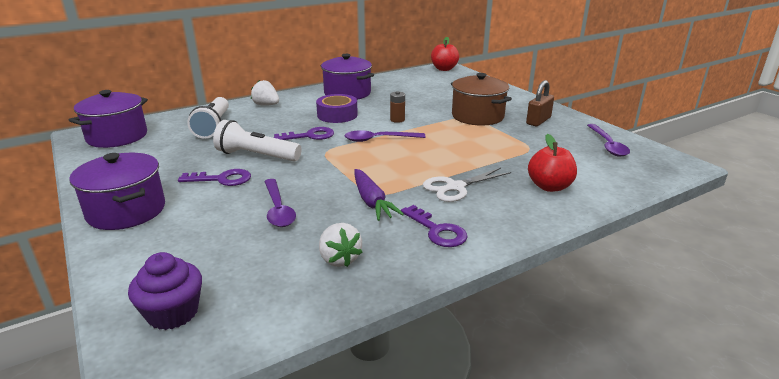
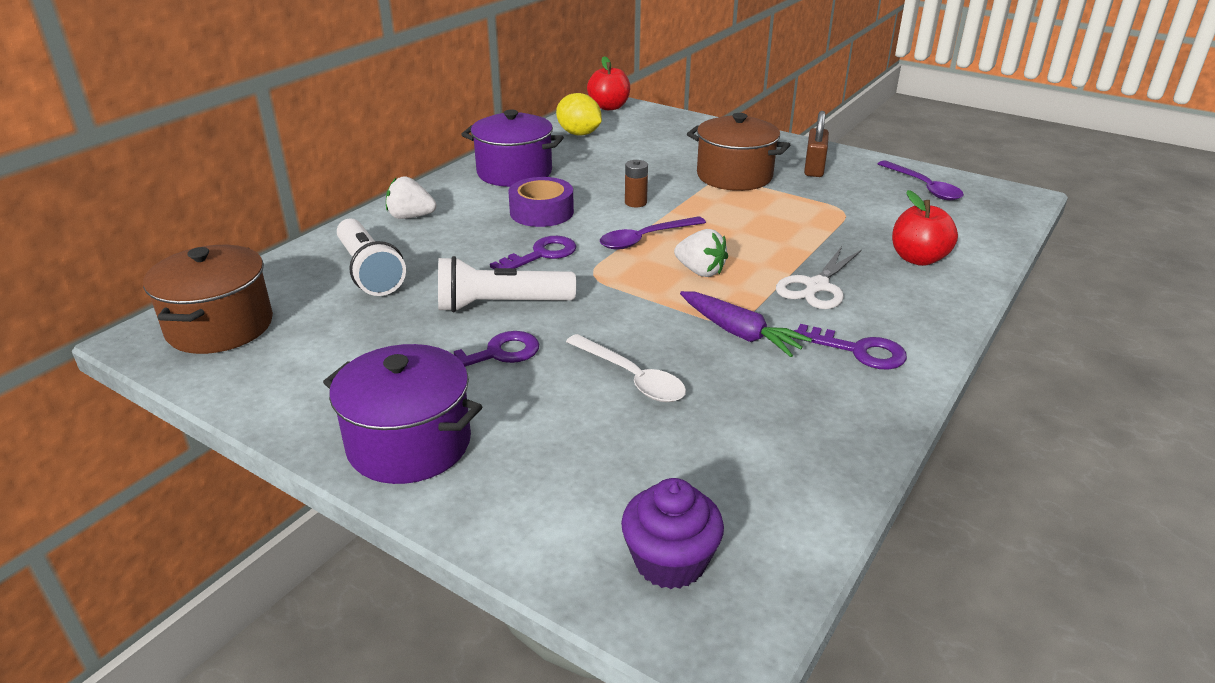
camera: 25 degrees left, 5 degrees up
(117, 137) = (220, 326): purple pot -> brown pot
(278, 209) = (631, 377): purple spoon -> white spoon
(339, 259) = (789, 422): white strawberry -> white strawberry (700, 271)
(408, 80) = (579, 134): none -> yellow lemon

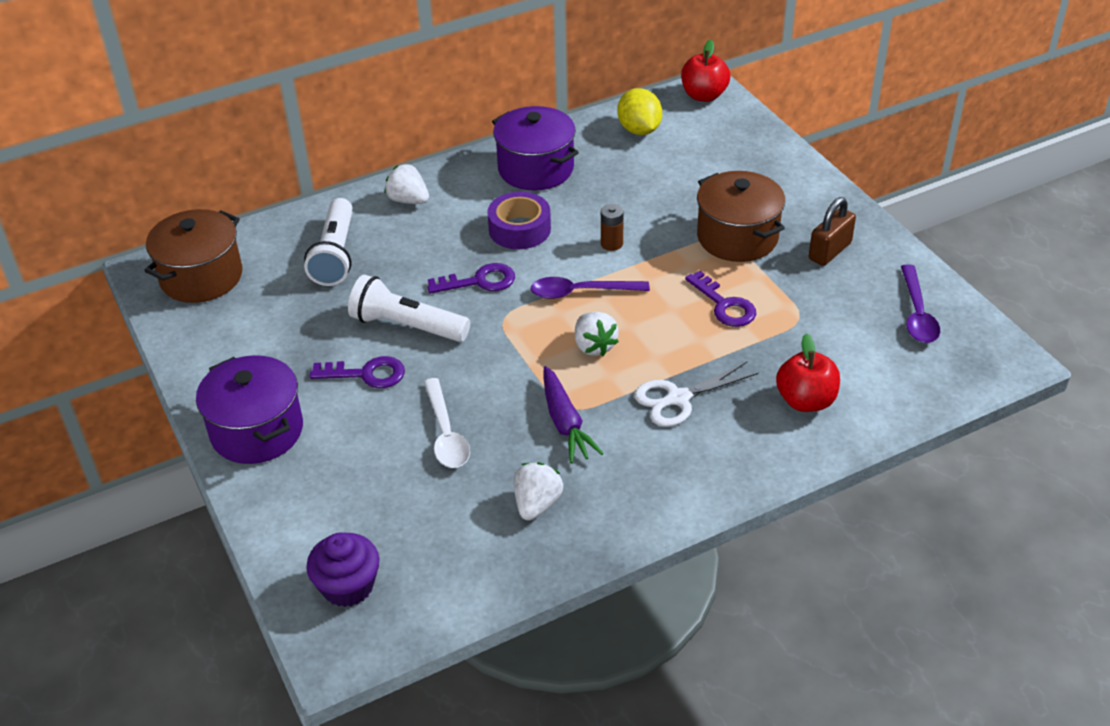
camera: 30 degrees right, 10 degrees up
(788, 406) = (537, 504): none -> white strawberry
(859, 351) = (644, 477): purple key -> purple key (724, 305)

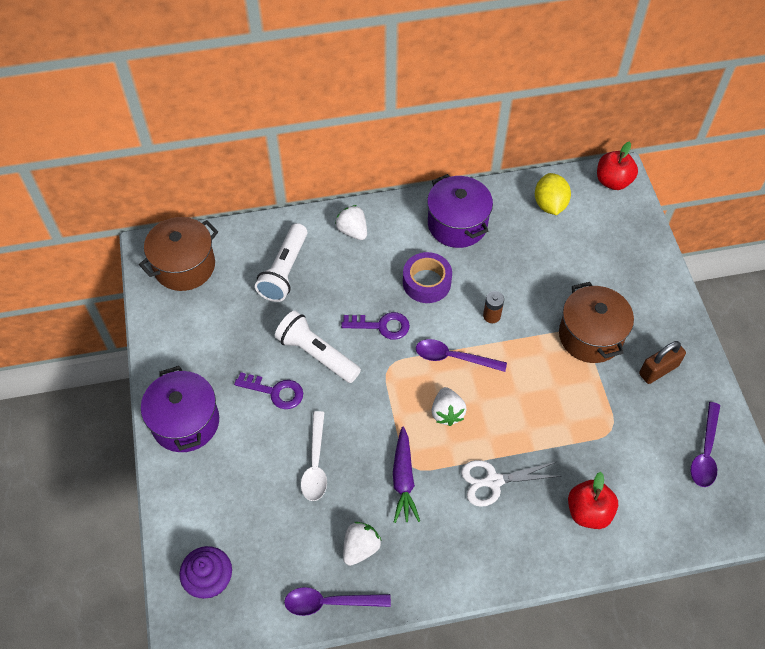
camera: 15 degrees right, 15 degrees up
(518, 570) = (329, 602): none -> purple spoon
(724, 305) = (558, 401): purple key -> none

